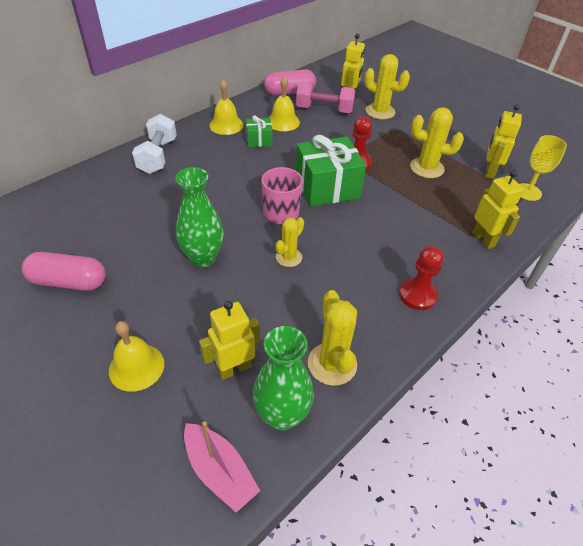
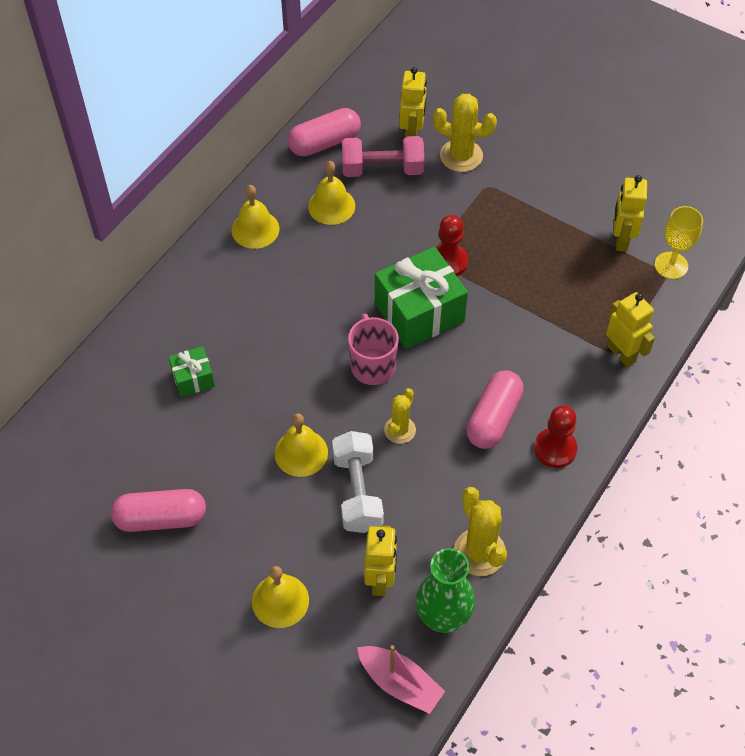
camera: 10 degrees left, 10 degrees up
(158, 156) = (184, 307): white dumbbell -> white dumbbell (357, 492)
(203, 258) = (301, 453): green vase -> yellow bell
(234, 368) = (380, 580): yellow robot -> yellow robot turned 135 degrees clockwise
(259, 140) = (309, 248): green gift -> green gift (193, 378)
(368, 263) = (493, 418): none -> pink capsule
(426, 168) = (540, 251): yellow cactus -> none

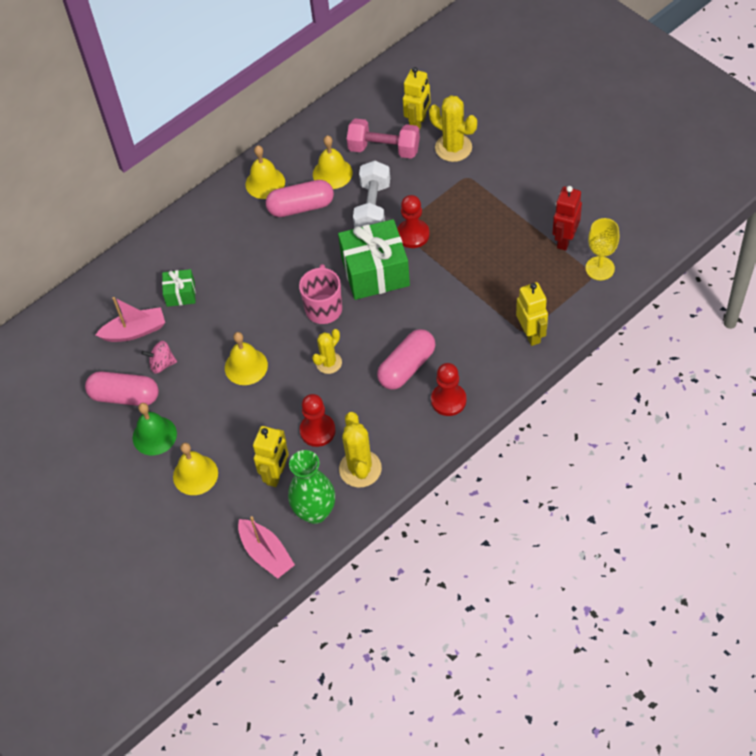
camera: 20 degrees right, 0 degrees up
(149, 434) = (135, 331): none -> pink boat
(196, 469) = (162, 364): none -> pink spinning top
(213, 561) = (154, 435): none -> green bell
(324, 143) = (343, 119): pink capsule -> pink capsule (301, 207)
(357, 492) = (280, 404): white dumbbell -> white dumbbell (373, 207)
(413, 515) = (317, 431): none -> red pawn
(621, 240) = (564, 240): yellow robot -> red robot

